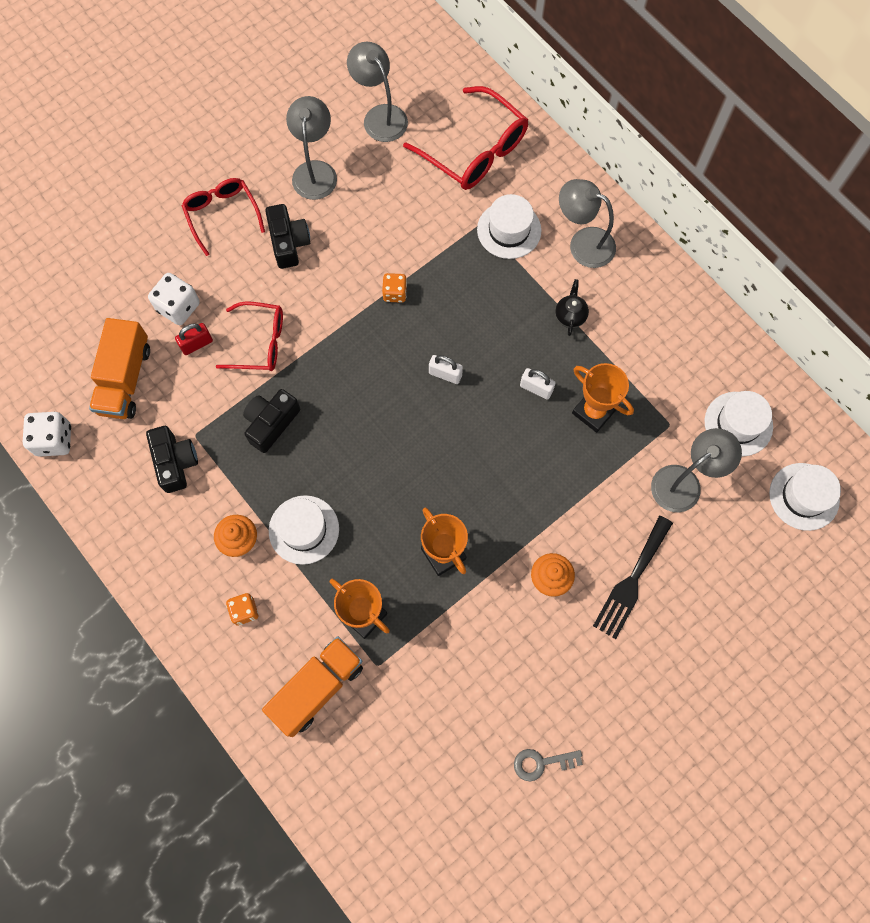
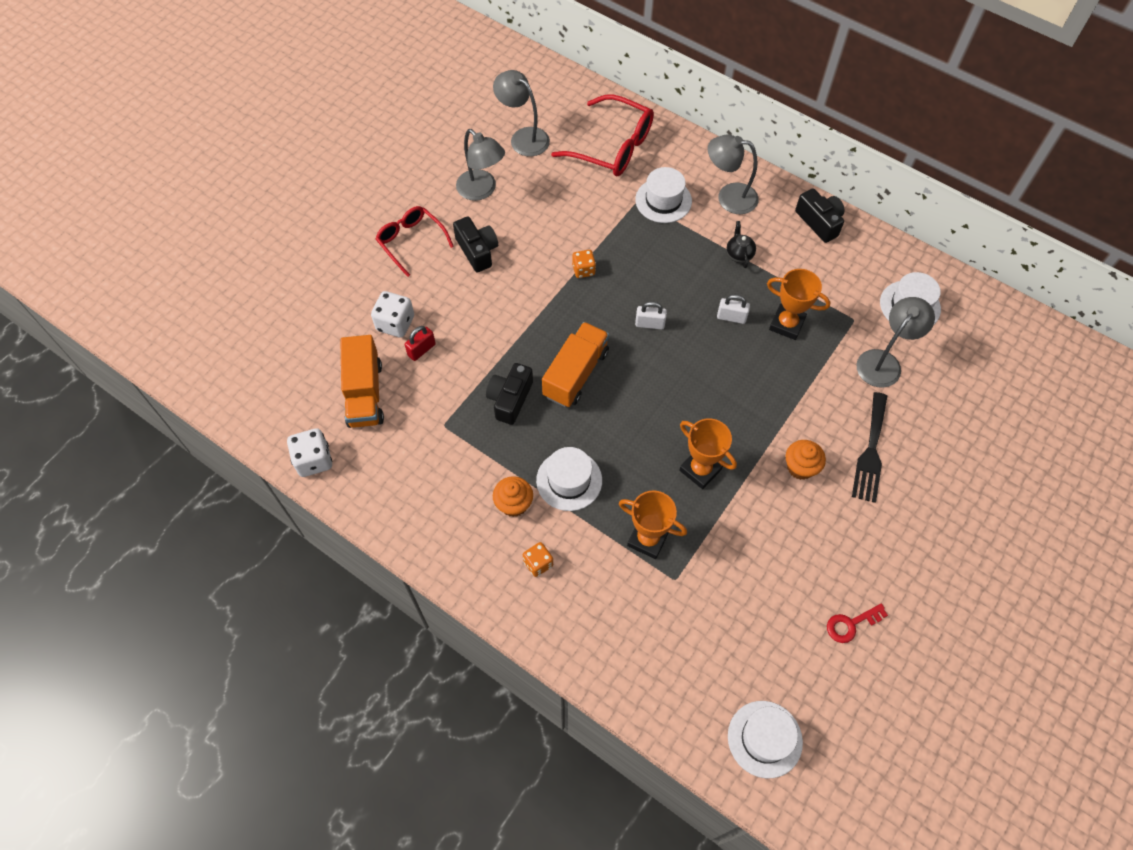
camera: 15 degrees left, 10 degrees down
(175, 462) = (433, 452): black camera -> black camera (819, 222)
(260, 342) = (478, 335): red glasses -> none
(315, 171) = (482, 190): grey lamp -> grey lamp turned 150 degrees clockwise
(317, 688) = (627, 613): orange truck -> orange truck (576, 374)
(541, 763) = (851, 624): grey key -> red key
(804, 496) = (986, 349): white hat -> white hat (764, 739)

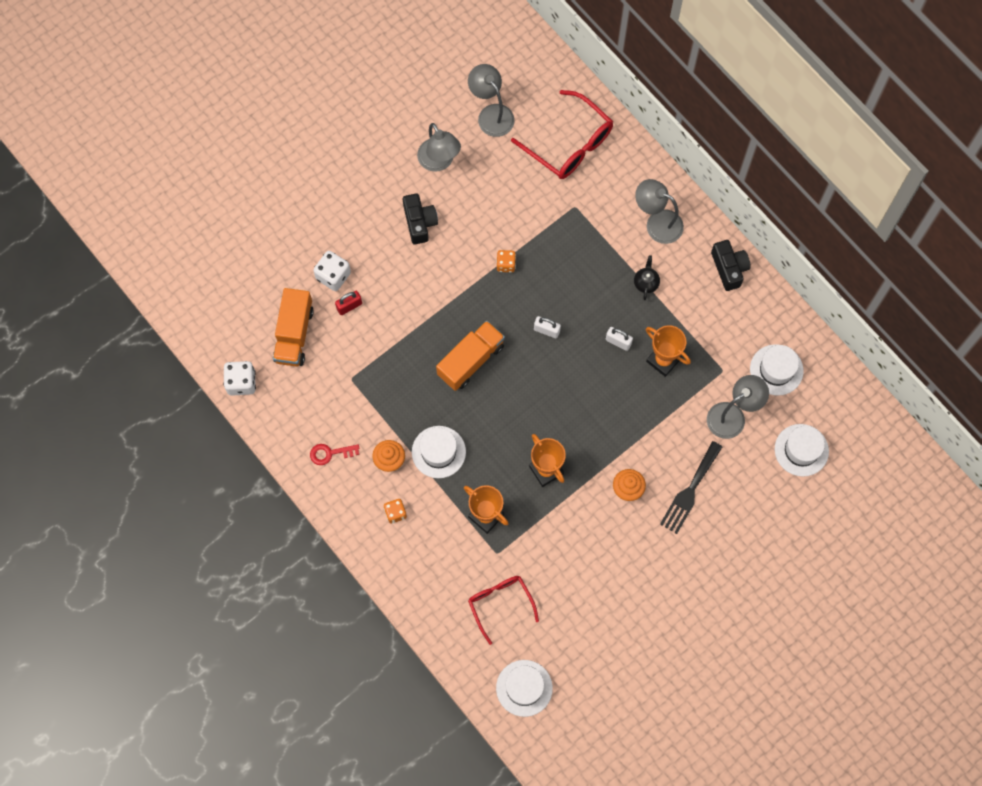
camera: 15 degrees right, 10 degrees up
(411, 242) = (365, 199): red glasses -> red glasses (500, 604)
(510, 399) = (410, 369): black camera -> none
(663, 200) = (597, 212): white hat -> white hat (801, 450)
(851, 624) = (620, 623): red key -> red key (330, 453)

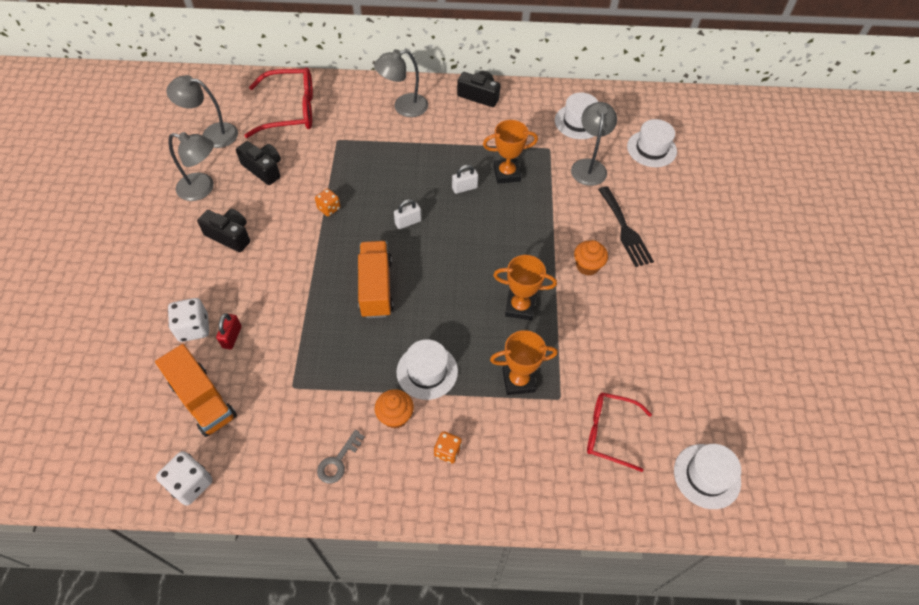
camera: 50 degrees left, 15 degrees down
(330, 453) = (338, 461): red key -> grey key
(496, 184) = (263, 169): none -> black camera
(646, 283) = (439, 143): black teapot -> none

